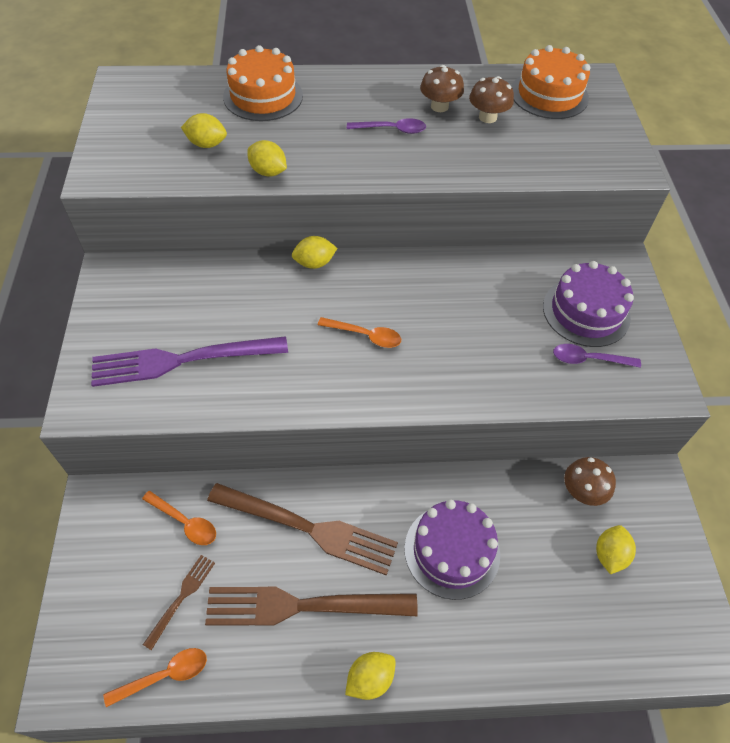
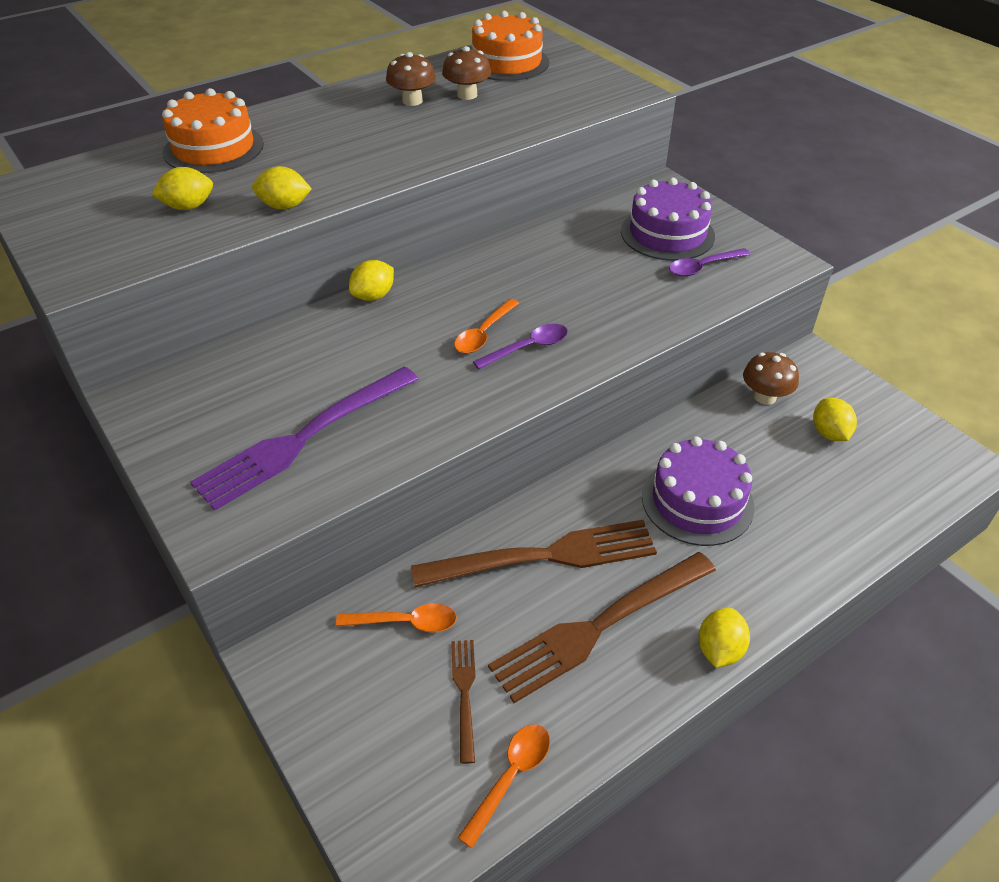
camera: 30 degrees left, 10 degrees down
(365, 335) = (483, 334): orange spoon -> orange spoon turned 135 degrees clockwise
(392, 130) = (382, 132): purple spoon -> purple spoon (528, 348)

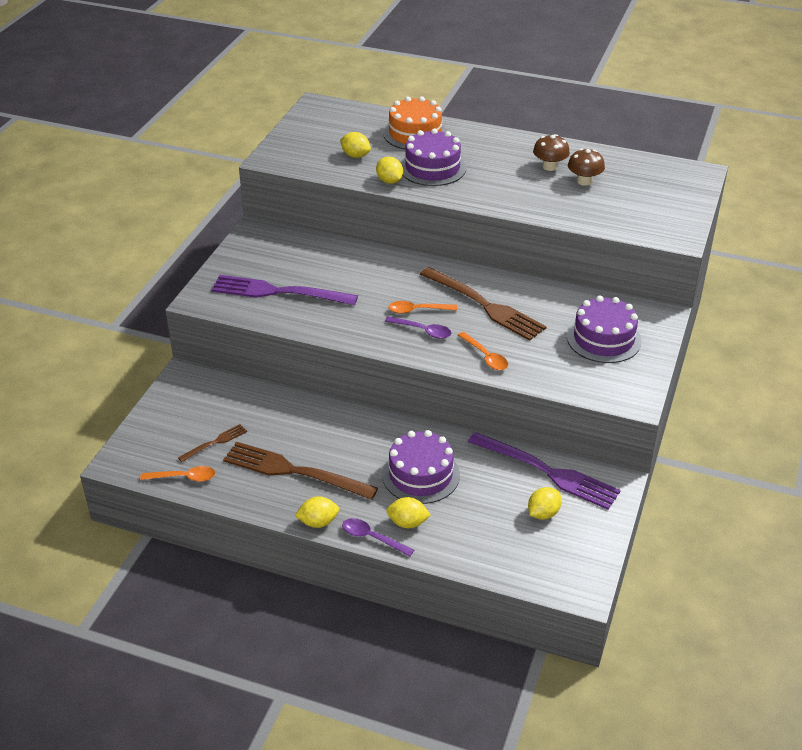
camera: 55 degrees right, 5 degrees down
(303, 167) = (432, 168): none -> purple cake
(373, 296) = (406, 259): yellow lemon -> yellow lemon (407, 523)
(405, 622) = (238, 404): orange spoon -> orange spoon (485, 356)
(507, 62) = (649, 176): orange cake -> none
(545, 556) = (323, 432): brown fork -> brown fork (485, 306)
(703, 267) = (583, 367): purple spoon -> purple spoon (372, 538)
(765, 396) = (548, 472): brown mushroom -> purple fork

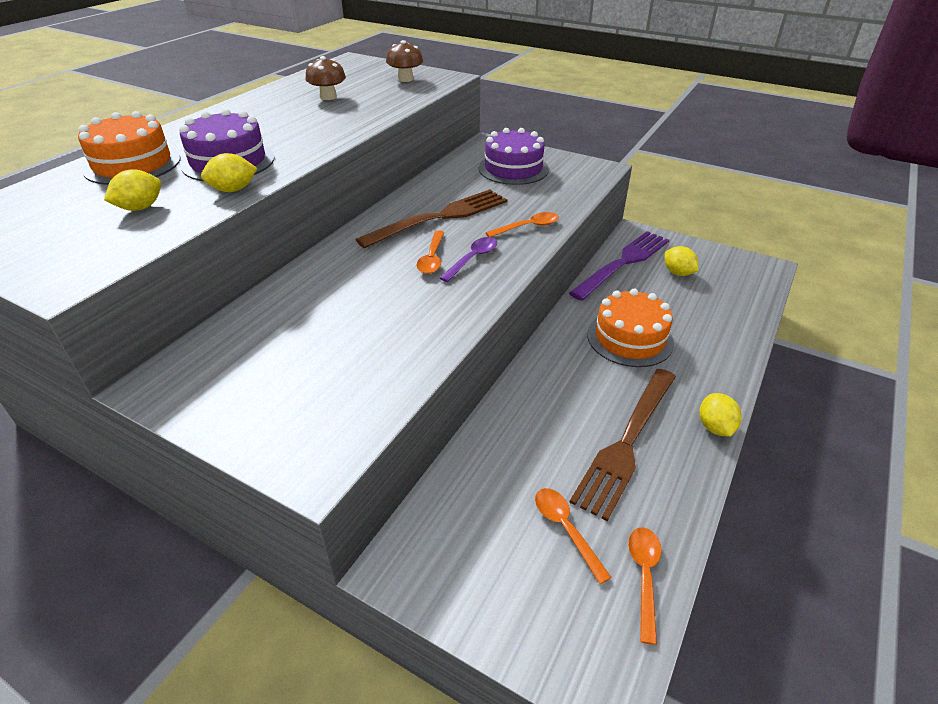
camera: 80 degrees left, 0 degrees up
(215, 442) = (565, 529): brown fork -> orange spoon
(278, 292) = (339, 370): purple fork -> none
(372, 538) = (731, 384): purple spoon -> none
(407, 523) = (704, 356): yellow lemon -> none
(420, 475) = (630, 338): purple cake -> orange cake
(549, 166) = (287, 107): brown mushroom -> brown mushroom (405, 79)

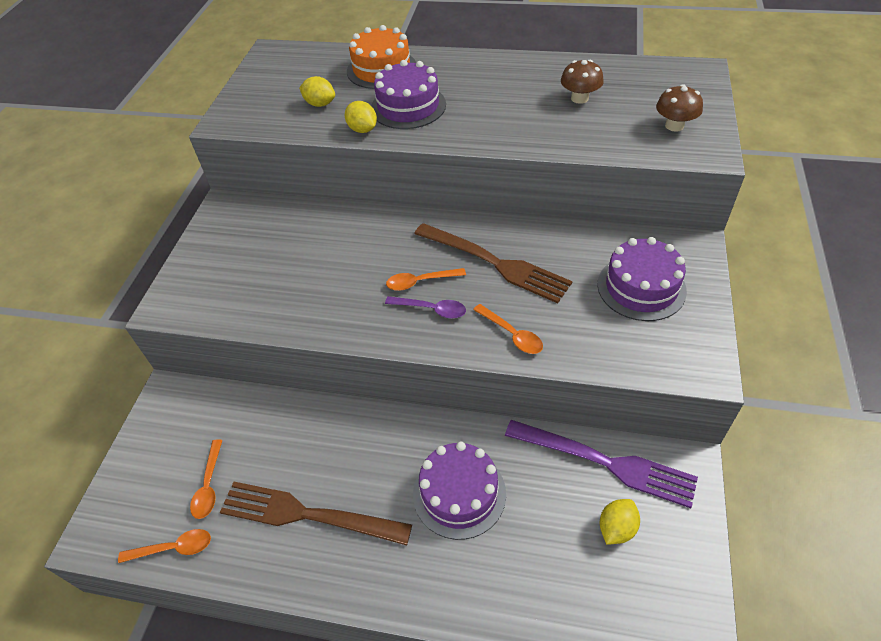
camera: 75 degrees right, 10 degrees up
(565, 529) = (209, 485): orange spoon -> orange spoon turned 135 degrees clockwise
(630, 338) = (459, 493): orange cake -> purple cake
(715, 427) = (346, 592): yellow lemon -> none

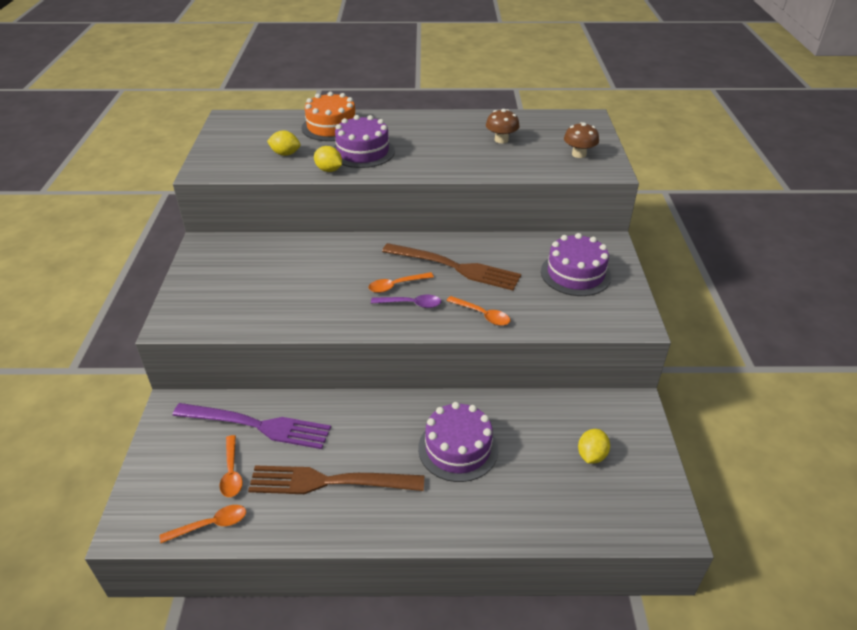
camera: 15 degrees left, 10 degrees down
(606, 463) = (572, 411): purple fork -> purple fork (258, 425)

